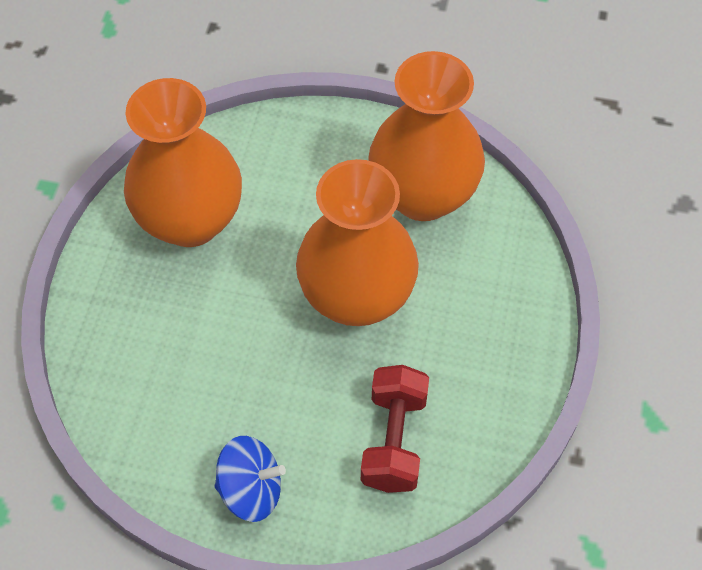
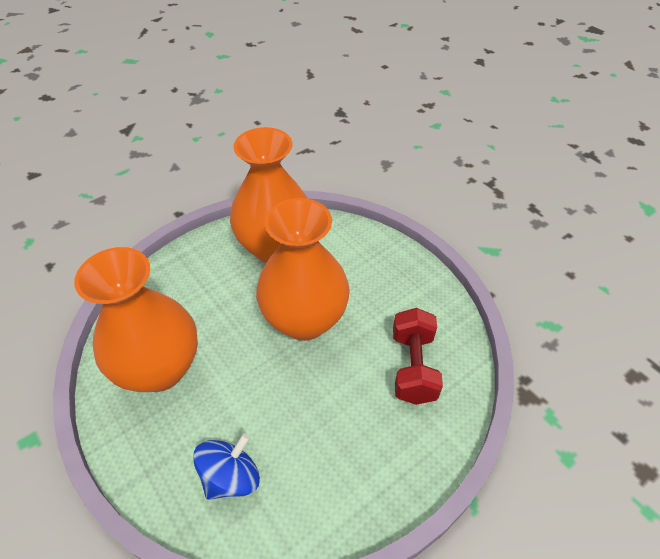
camera: 50 degrees left, 10 degrees down
(251, 489) = (381, 472): blue spinning top -> blue spinning top (231, 477)
(394, 440) = (413, 367): red dumbbell -> red dumbbell turned 45 degrees clockwise

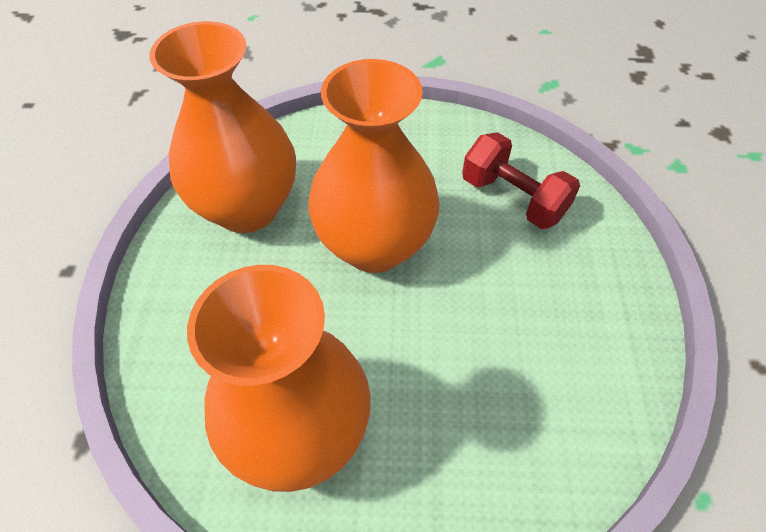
camera: 50 degrees left, 5 degrees up
(231, 477) = (512, 440): blue spinning top -> none

